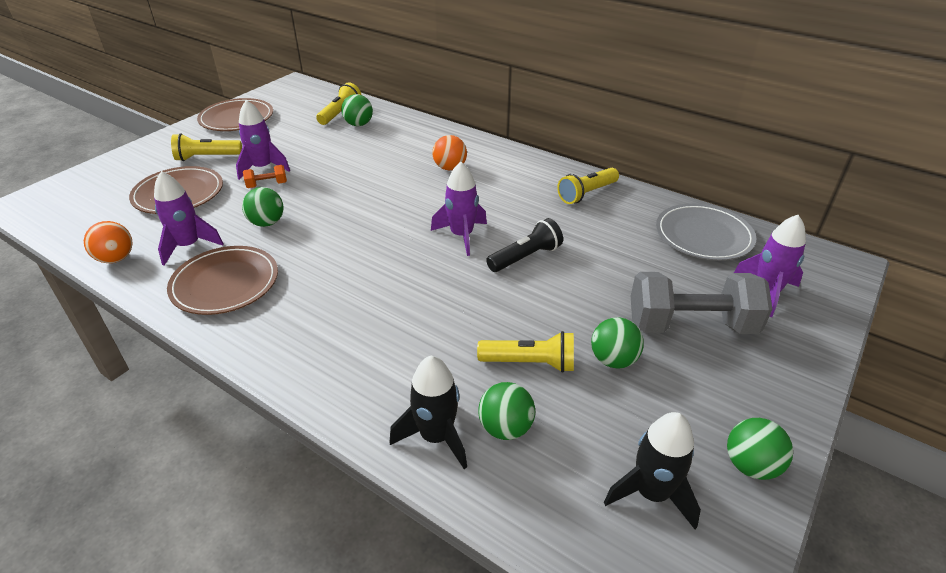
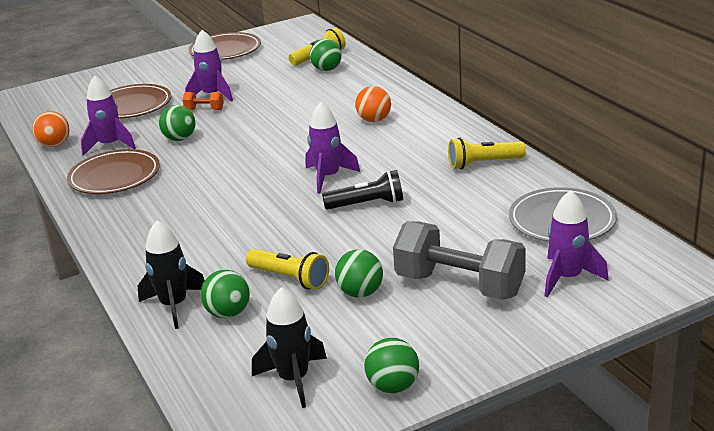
camera: 30 degrees right, 10 degrees down
(207, 157) = (175, 80): yellow flashlight -> none

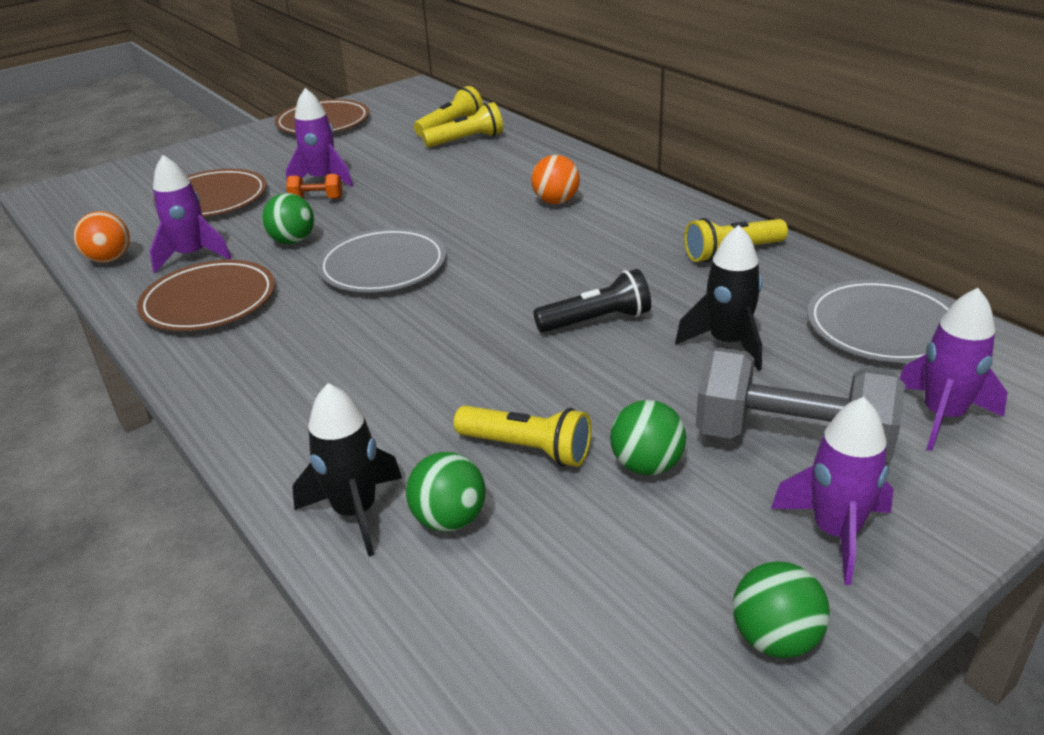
camera: 10 degrees left, 5 degrees up
(236, 160) = (383, 266): none -> grey plate
(293, 379) = (602, 641): black rocket -> black rocket (727, 343)
(327, 69) = (466, 140): green ball -> yellow flashlight
(328, 177) = (524, 284): purple rocket -> purple rocket (835, 533)

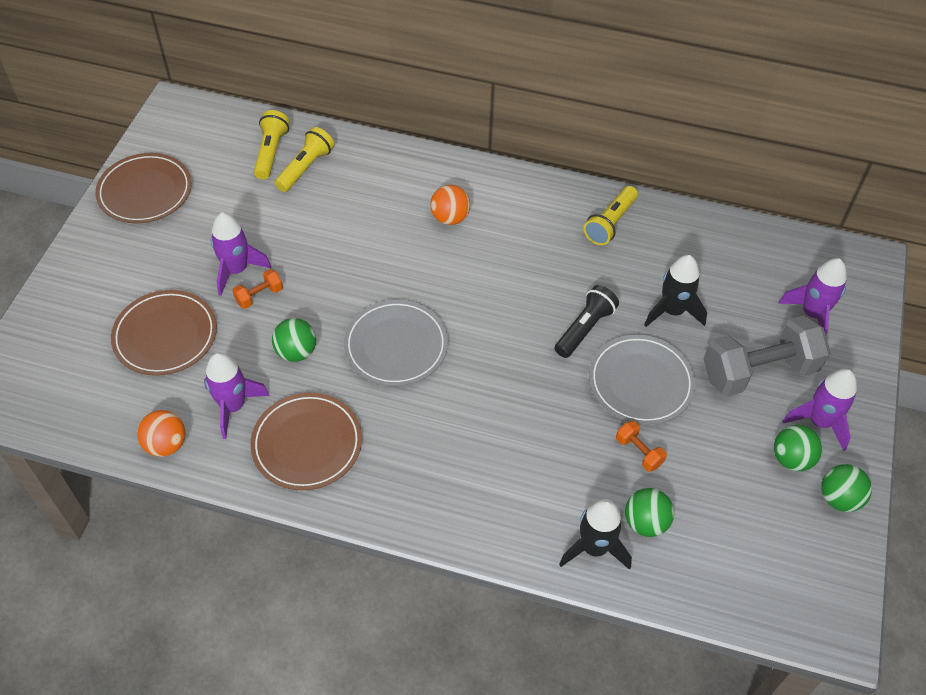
camera: 40 degrees left, 20 degrees up
(527, 449) = (639, 452): yellow flashlight -> orange dumbbell
(647, 465) = (706, 428): green ball -> green ball (791, 459)
(883, 327) = (740, 255): grey plate -> grey plate (640, 382)

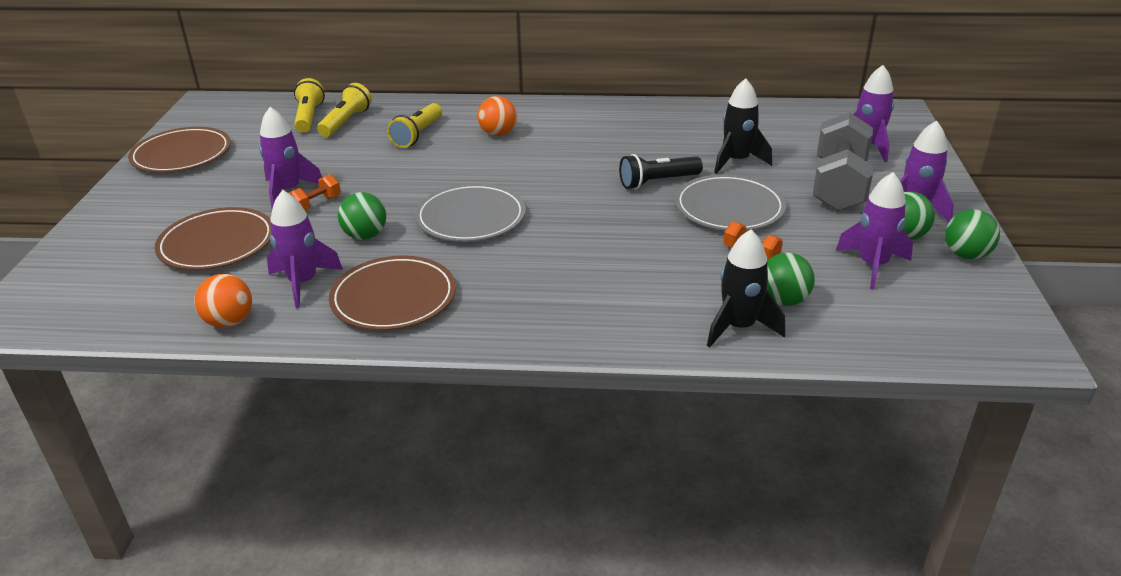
camera: 10 degrees left, 20 degrees down
(584, 328) = (657, 182): black flashlight -> black flashlight turned 135 degrees counterclockwise
(610, 223) = (652, 119): yellow flashlight -> yellow flashlight (418, 135)
(744, 493) = (872, 265): none -> purple rocket
(759, 371) = (838, 186): grey dumbbell -> grey dumbbell turned 45 degrees counterclockwise

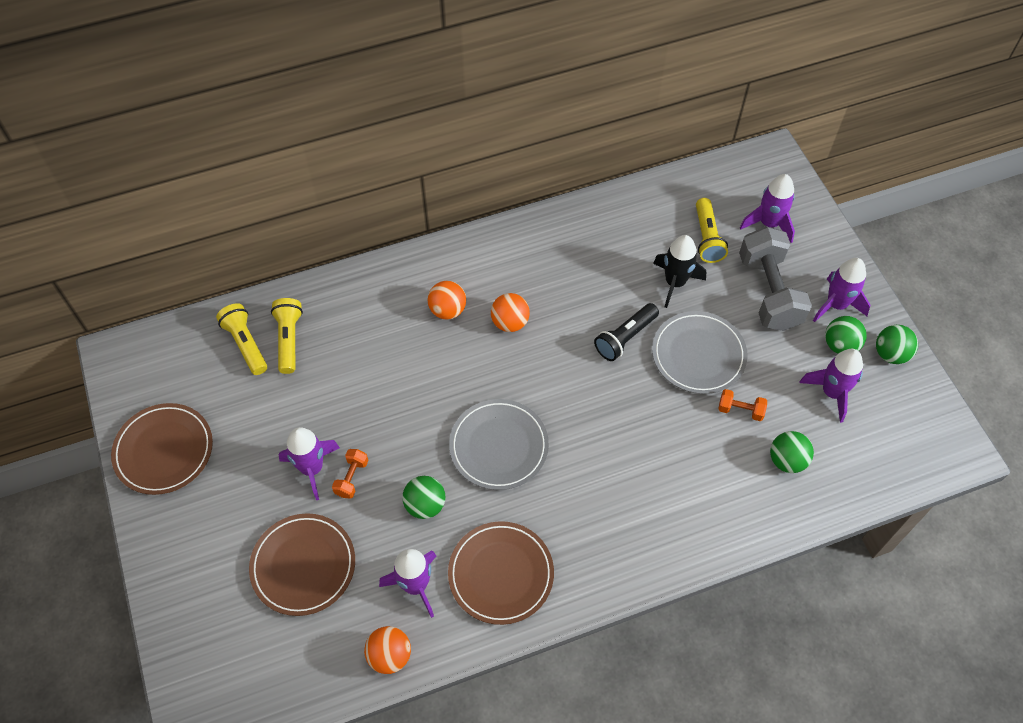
camera: 25 degrees left, 25 degrees up
(418, 135) = (373, 338): yellow flashlight -> yellow flashlight (707, 238)
(549, 151) = (510, 322): none -> orange ball
(738, 327) = (769, 504): black rocket -> none

